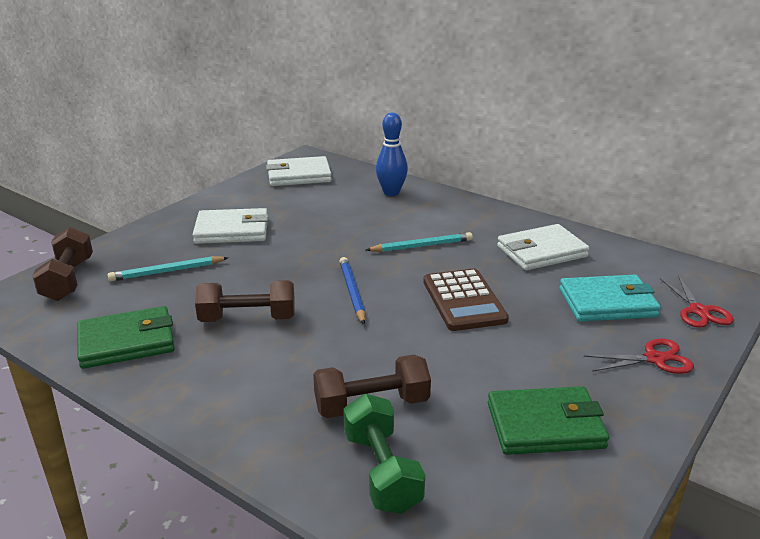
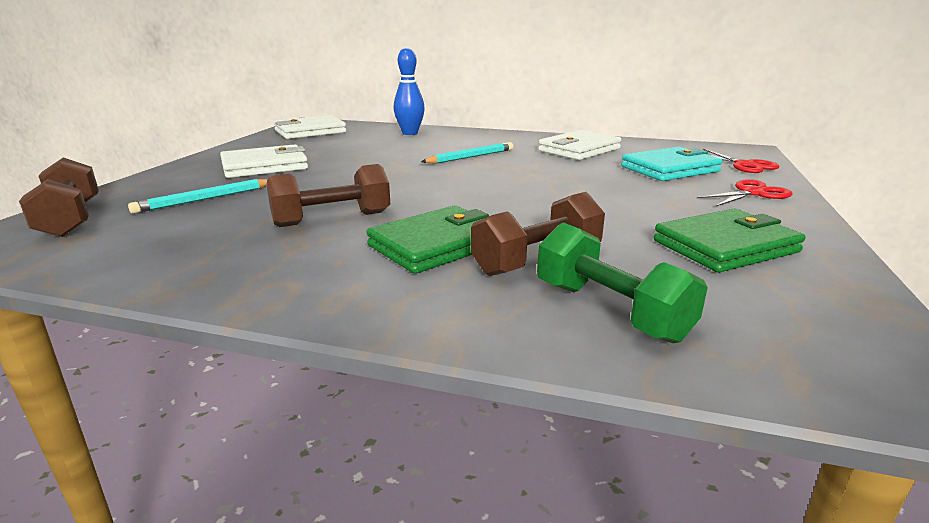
camera: 20 degrees left, 5 degrees down
(126, 342) = (184, 257): green wallet -> green wallet (437, 245)
(352, 292) = (432, 189): blue pencil -> none
(463, 301) = (547, 182): brown calculator -> none

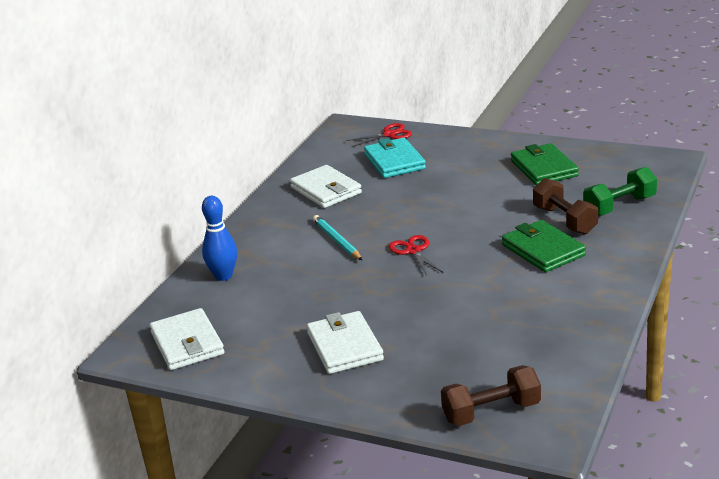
camera: 80 degrees left, 5 degrees up
(205, 199) = (445, 357): turquoise pencil -> none
(332, 219) = (497, 291): brown dumbbell -> none
(752, 193) = (455, 144): red scissors -> red scissors (413, 251)

